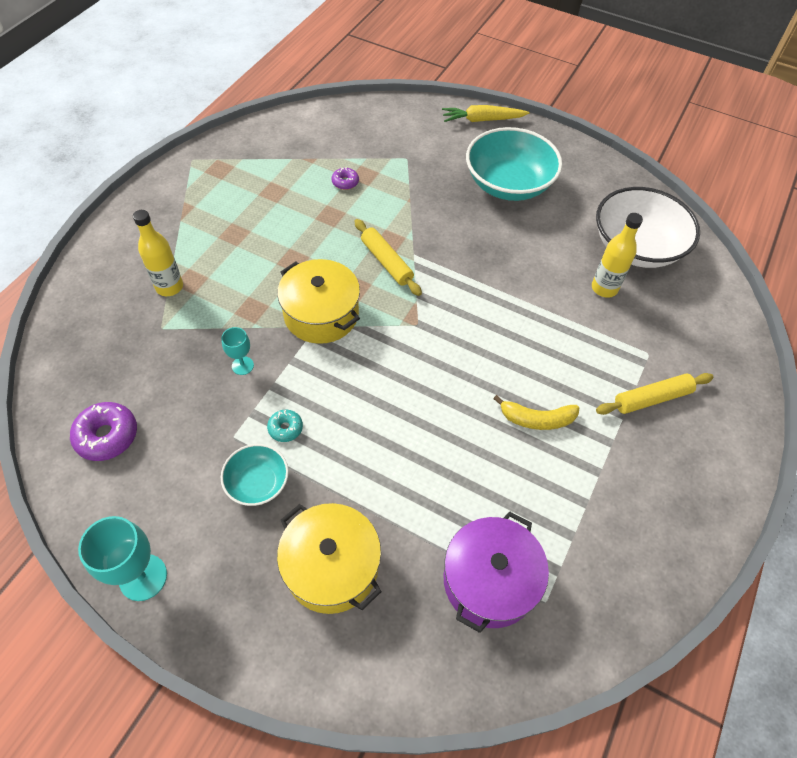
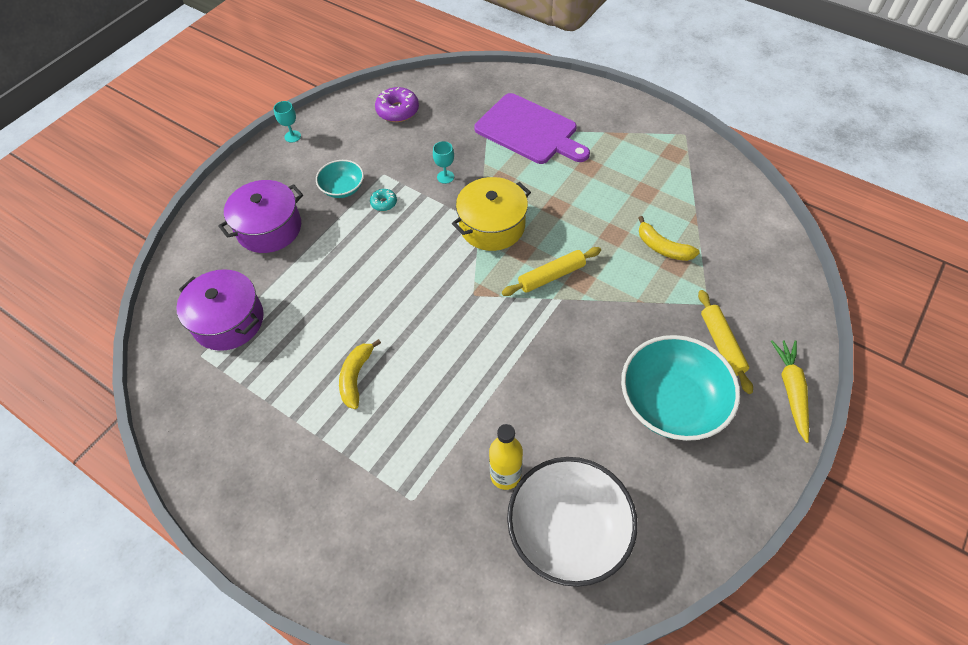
camera: 100 degrees right, 0 degrees up
(143, 577) = (292, 136): turquoise goblet -> turquoise goblet, size x0.56
(169, 287) = (529, 131): yellow bottle -> purple cutting board
(332, 566) = (269, 228): yellow pot -> purple pot
(345, 182) = (662, 247): purple donut -> yellow banana
(652, 398) = (358, 487): yellow rolling pin -> yellow rolling pin (722, 344)

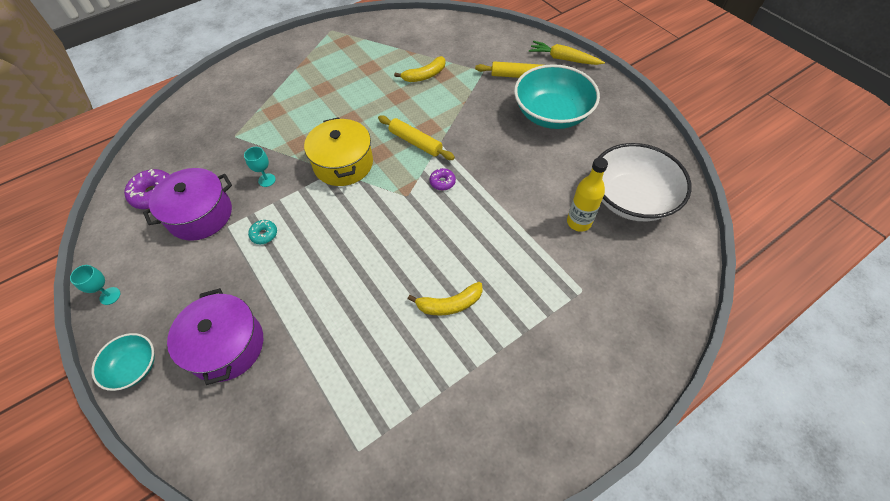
camera: 70 degrees left, 0 degrees up
(228, 321) = (327, 412): purple pot -> purple pot (200, 215)
(342, 188) = (220, 264): turquoise bowl -> turquoise bowl (134, 367)
(356, 377) = (450, 304): yellow banana -> yellow banana turned 45 degrees counterclockwise
(506, 320) = (442, 182): none -> purple donut
(529, 131) = (258, 110): purple cutting board -> none
(551, 276) = (415, 142): yellow rolling pin -> yellow rolling pin turned 45 degrees counterclockwise

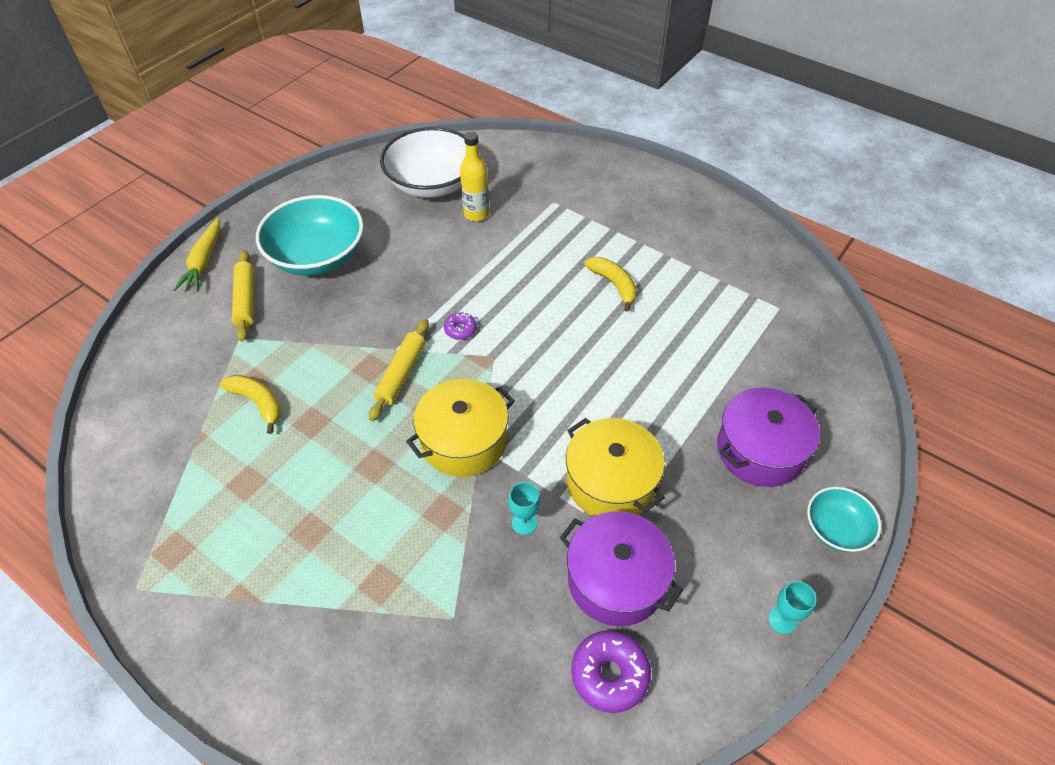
camera: 110 degrees left, 5 degrees down
(264, 234) = (611, 482): turquoise donut -> yellow pot

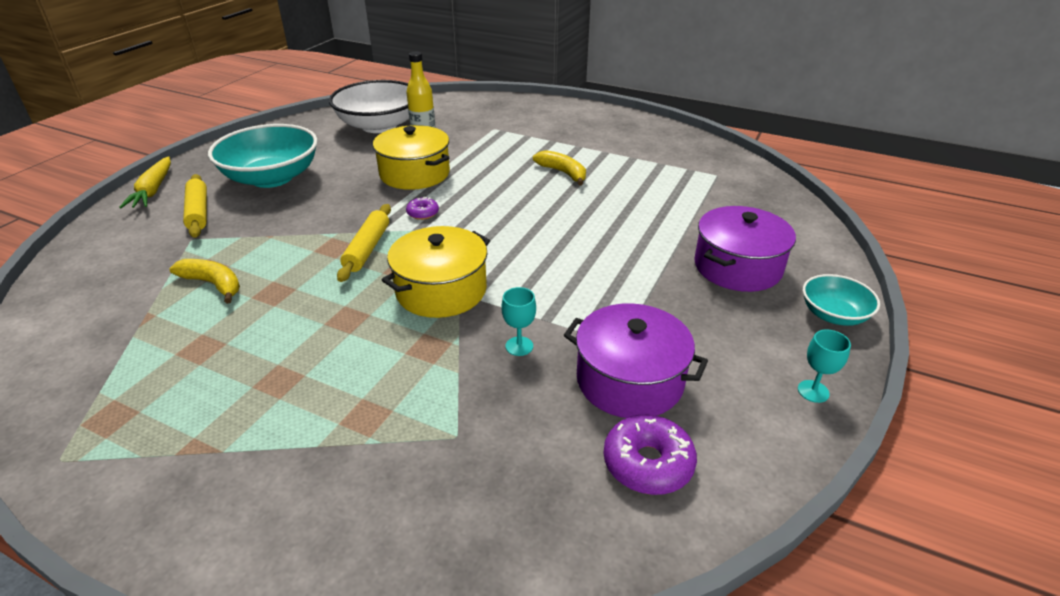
camera: 10 degrees left, 15 degrees down
(611, 482) = (600, 305): yellow pot -> yellow pot (414, 174)

